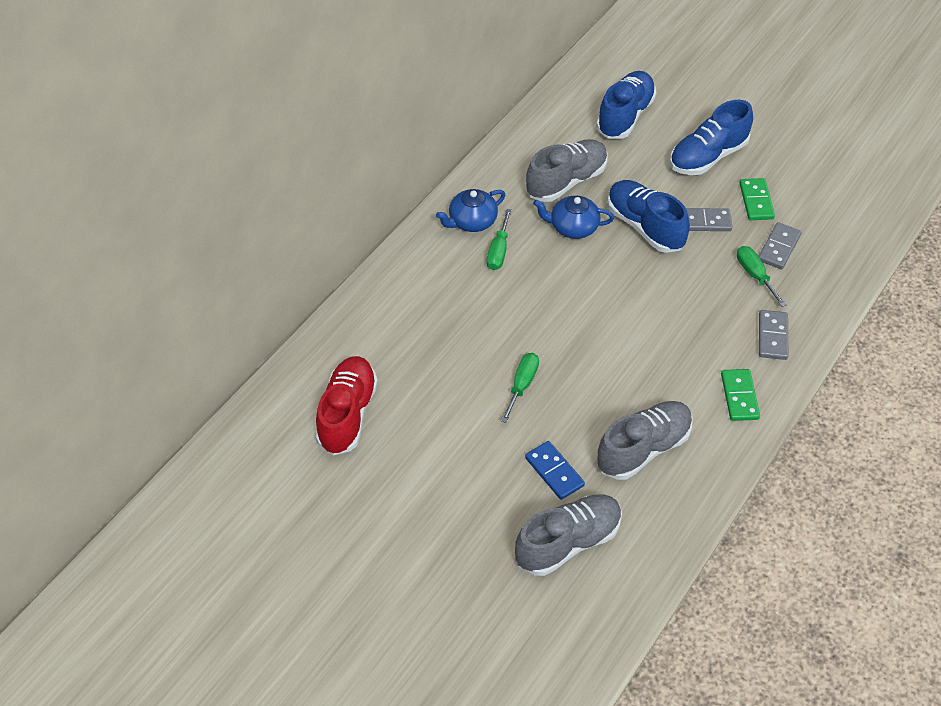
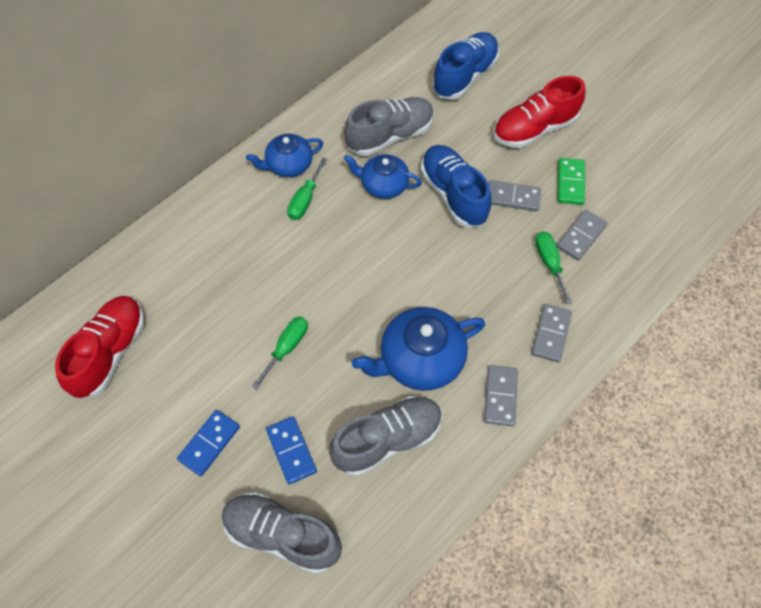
camera: 10 degrees right, 10 degrees up
(473, 477) = (209, 443): none -> blue domino
(568, 543) = (282, 535): grey shoe -> grey shoe turned 135 degrees counterclockwise
(654, 376) = (420, 359): none -> blue teapot
(708, 157) = (534, 129): blue shoe -> red shoe
(739, 396) = (500, 396): green domino -> grey domino

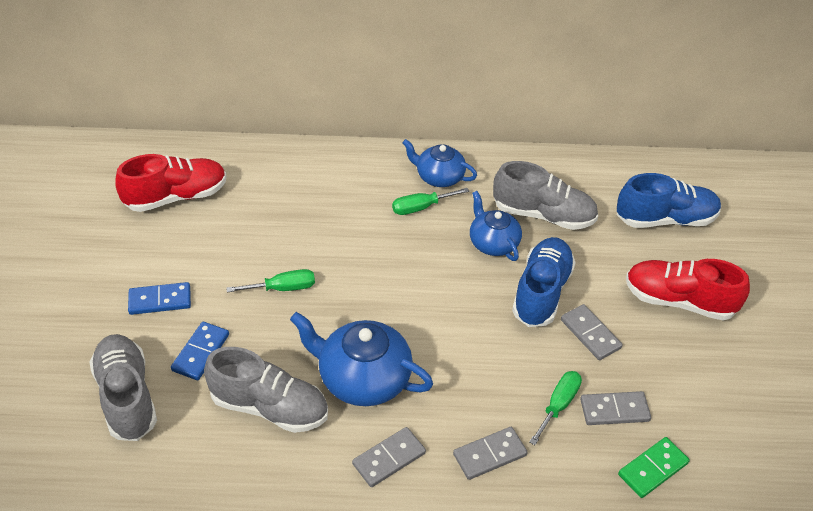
camera: 45 degrees right, 15 degrees down
(570, 183) = (659, 364): green domino -> green domino (653, 469)

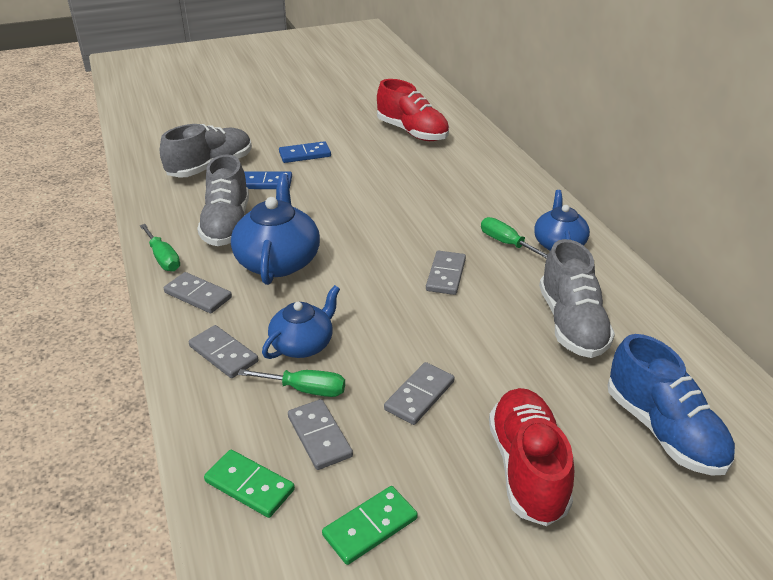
camera: 70 degrees right, 10 degrees down
(160, 300) = (305, 154): blue domino -> blue domino turned 75 degrees counterclockwise
(283, 288) = (352, 199): green screwdriver -> green screwdriver (163, 258)
(447, 264) = (445, 275): none -> grey domino
(493, 243) = (498, 297): blue teapot -> blue teapot (303, 344)
(541, 292) = (454, 346): blue shoe -> none
(708, 404) = (370, 527): none -> green domino

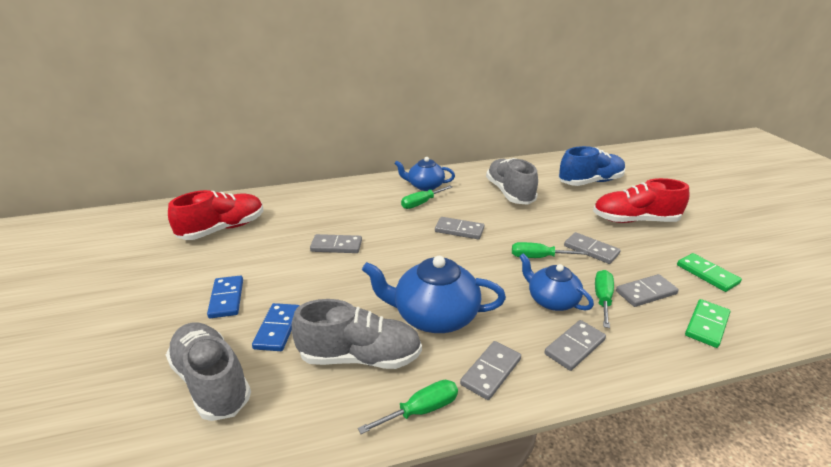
camera: 85 degrees left, 5 degrees down
(392, 340) = (538, 257): none -> green screwdriver
(393, 195) = (336, 246): none -> grey domino
(571, 324) = (509, 193): grey shoe -> grey shoe turned 105 degrees counterclockwise

